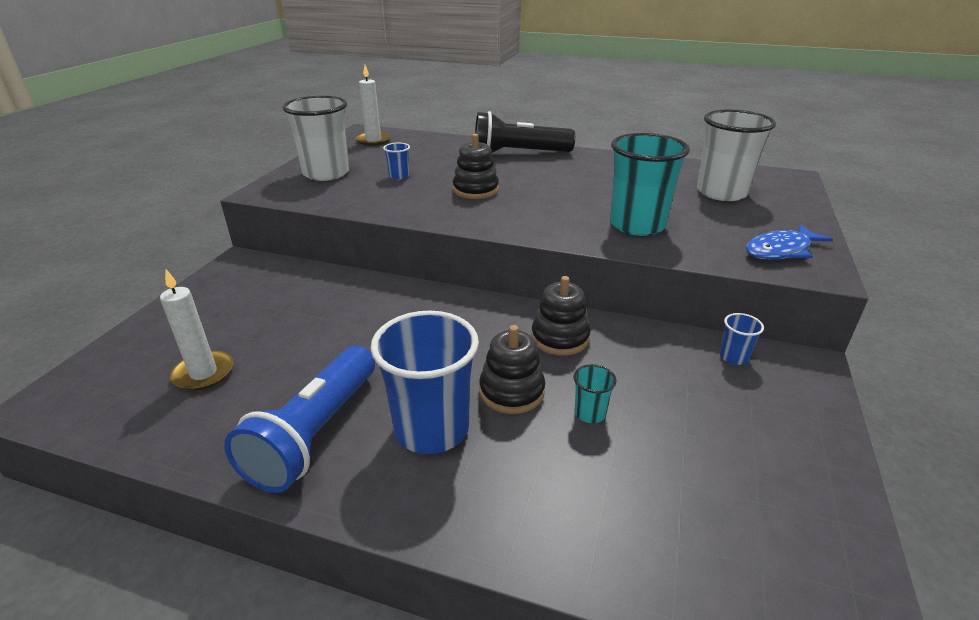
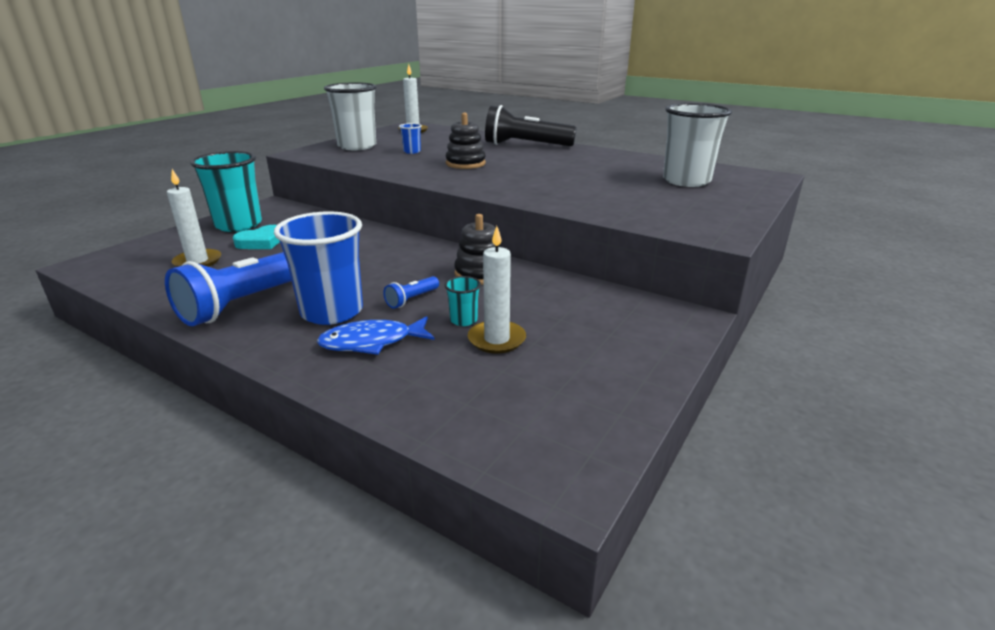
camera: 15 degrees right, 5 degrees down
(268, 326) = (261, 242): none -> turquoise heart
(511, 391) = (412, 299): black stacking toy -> blue flashlight
(637, 225) = (582, 194): turquoise cup -> turquoise cup (238, 225)
(644, 436) = (496, 339): none -> white candle
(733, 357) = (623, 303): blue cup -> none
(781, 250) = (699, 220): blue fish -> blue fish (372, 342)

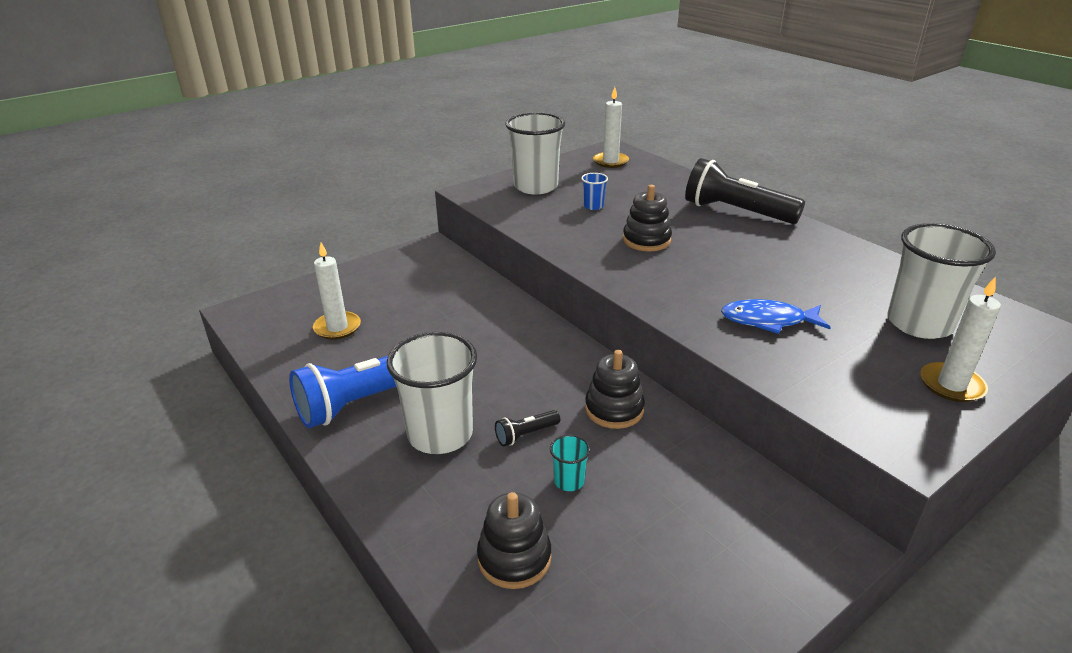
camera: 20 degrees right, 5 degrees up
(238, 225) = (390, 276): turquoise cup -> none
(261, 242) = (404, 308): turquoise heart -> none
(332, 312) = (440, 434): blue cup -> white cup
(372, 342) = (464, 491): blue fish -> blue fish (768, 320)
(412, 299) = (526, 435): blue flashlight -> black flashlight
(439, 375) = (514, 558): none -> black stacking toy
(496, 339) = (593, 521): white candle -> white candle (951, 385)

